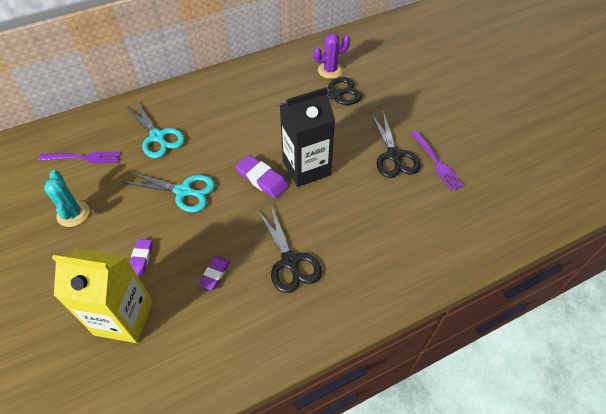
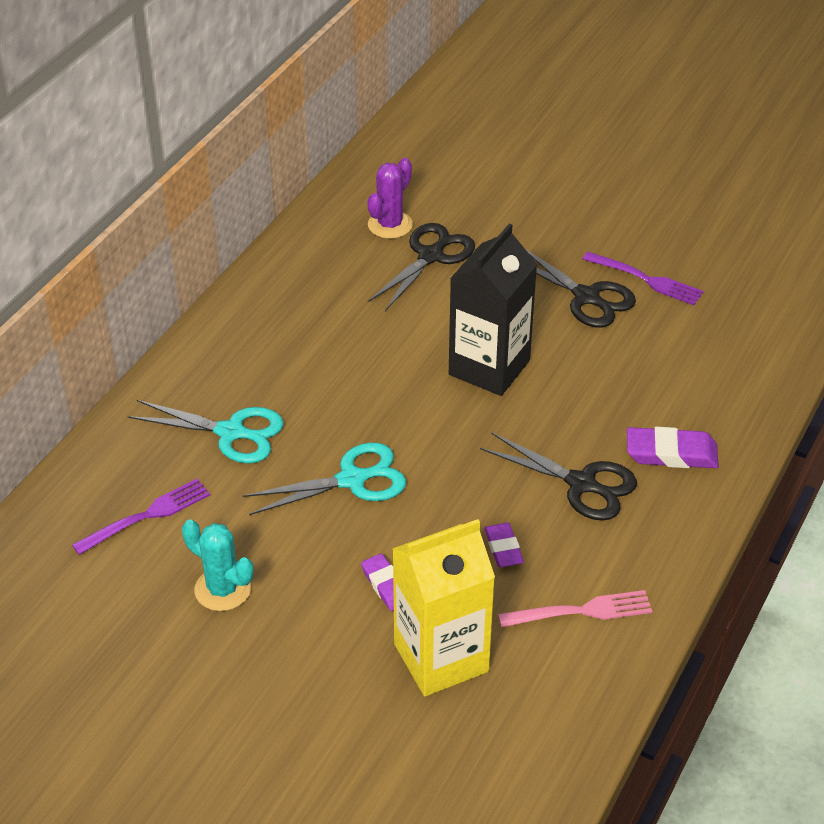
camera: 35 degrees left, 10 degrees down
(217, 339) = (581, 611): none -> pink fork
(262, 179) = (444, 410): purple eraser -> purple eraser (671, 453)

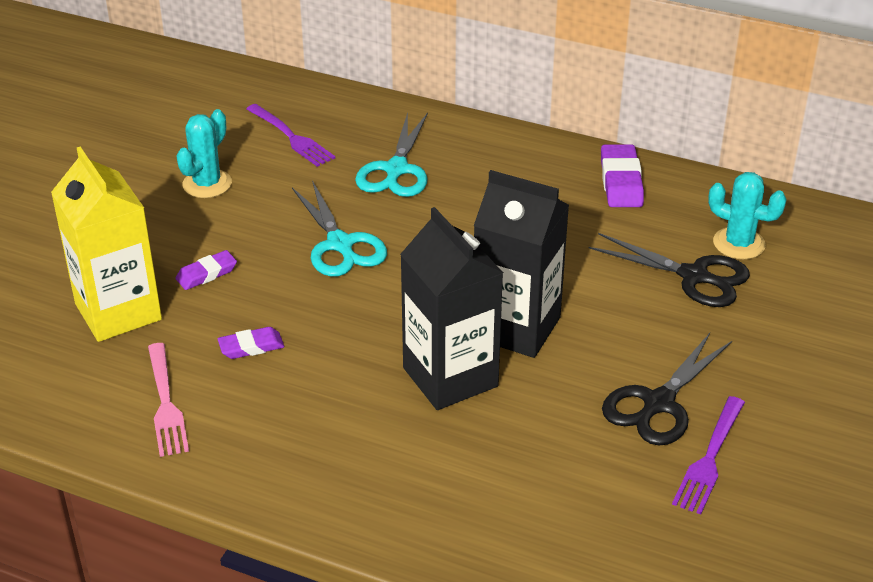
camera: 85 degrees right, 5 degrees down
(390, 225) = (739, 244): purple cactus -> turquoise cactus
(551, 413) = (450, 377): none -> black carton
(582, 484) = (343, 402): black scissors -> none
(671, 453) = (396, 476): purple eraser -> purple eraser (621, 181)

